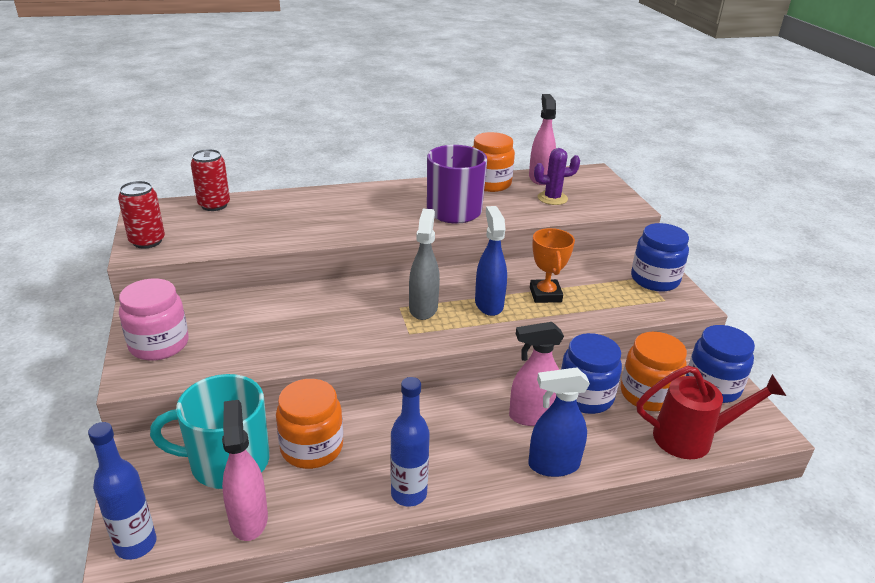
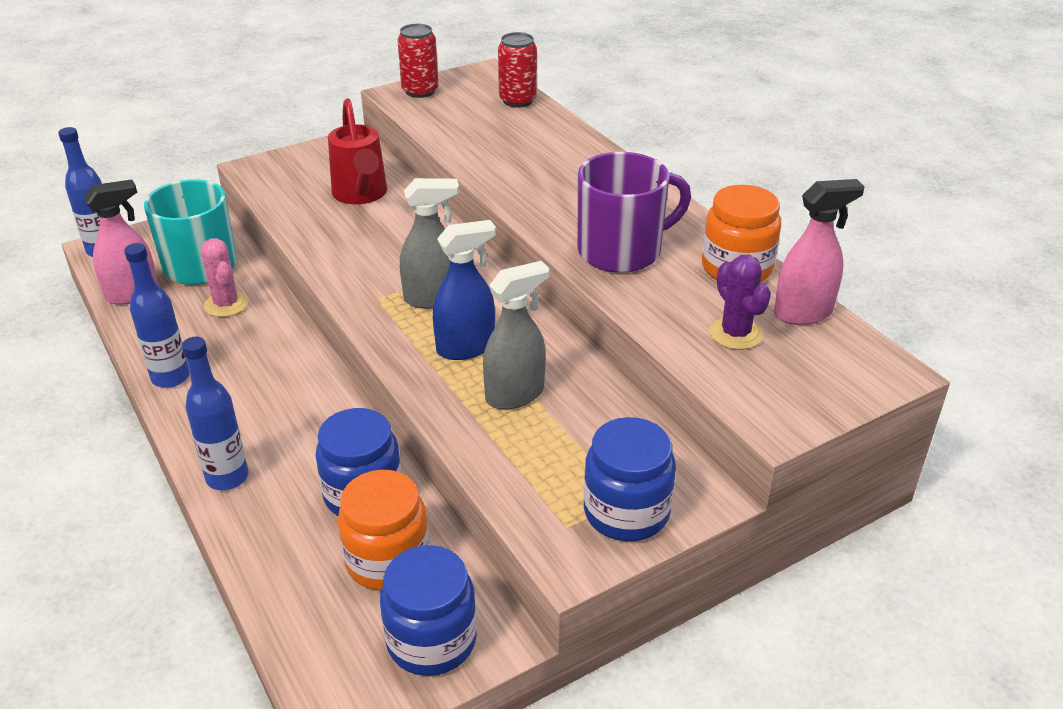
camera: 75 degrees right, 5 degrees up
(159, 344) = (304, 165): pink jar -> none
(312, 448) = (226, 304): orange jar -> pink cactus
(532, 416) = (311, 449): pink spray bottle -> none
(545, 295) = (515, 395): orange trophy -> grey spray bottle
(553, 465) = (227, 477): blue spray bottle -> blue bottle
(693, 438) = (302, 614): red watering can -> red watering can (361, 195)

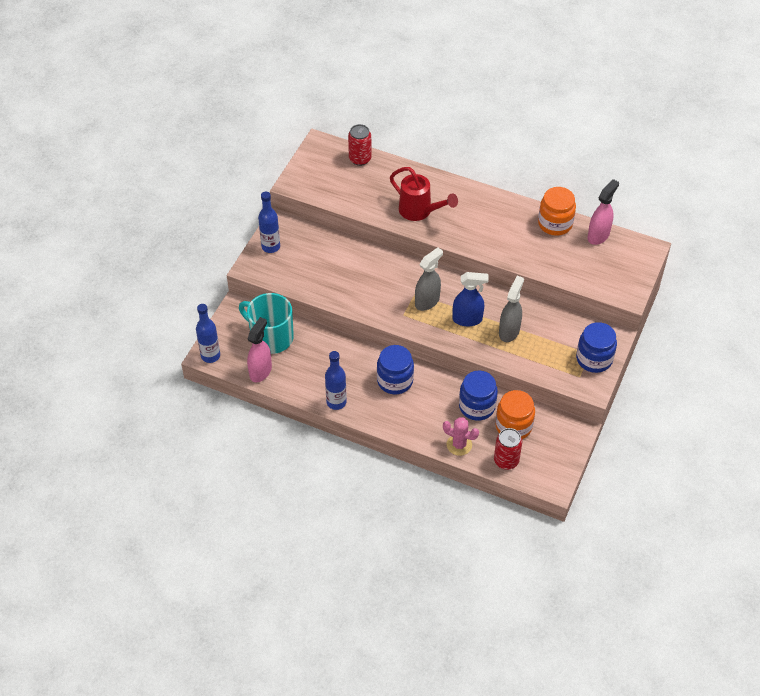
camera: 35 degrees left, 15 degrees up
(226, 304) = (313, 352): pink cactus -> pink cactus (459, 445)
(227, 477) = (417, 430): blue bottle -> blue bottle (271, 247)
(361, 195) = (327, 257): red watering can -> red watering can (420, 211)
(420, 91) = (302, 176): red can -> red can (506, 460)
(431, 640) = (558, 444): blue jar -> blue jar (395, 380)
(466, 347) = (467, 319): blue spray bottle -> blue spray bottle turned 60 degrees clockwise
(622, 251) = (502, 238): purple mug -> none
(735, 334) = (582, 260): purple cactus -> none

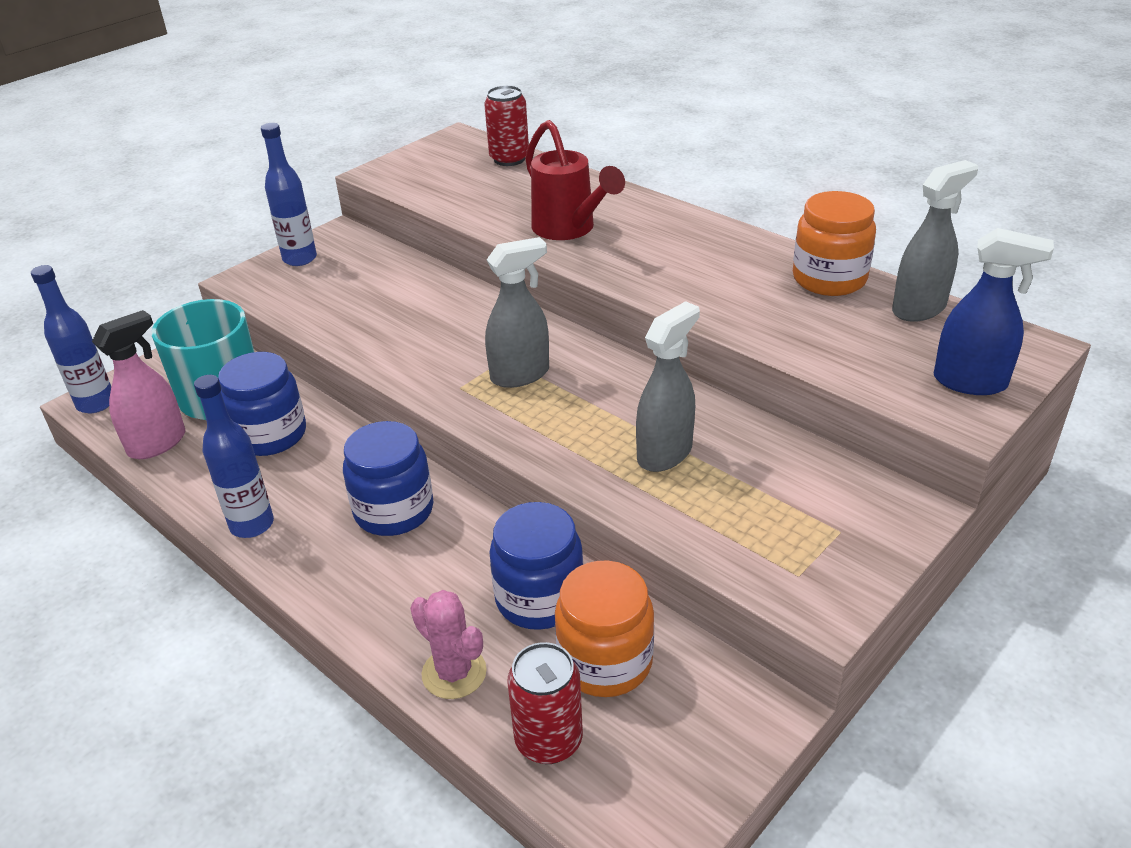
camera: 20 degrees right, 15 degrees down
(467, 319) = (585, 417): blue spray bottle -> blue spray bottle (970, 382)
(594, 359) = (848, 545): blue jar -> blue jar (270, 435)
(598, 235) = (919, 308): pink spray bottle -> grey spray bottle

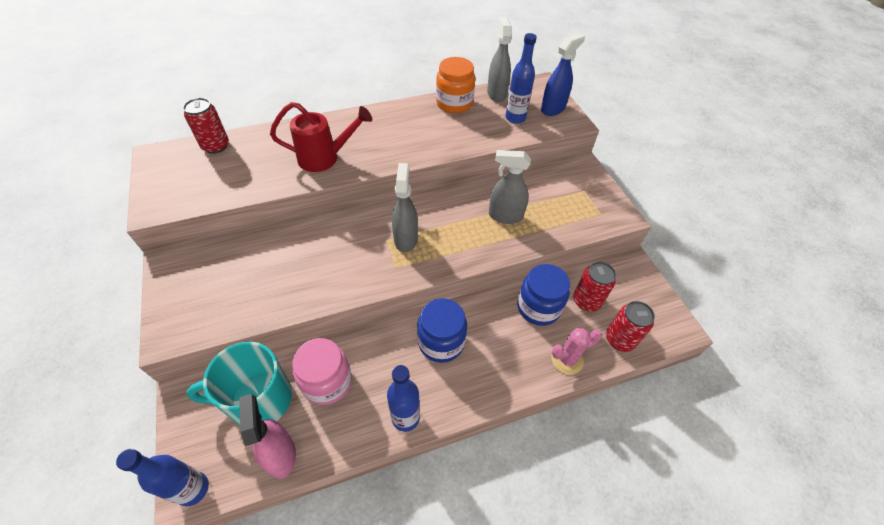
camera: 65 degrees left, 15 degrees up
(270, 435) = (327, 382): blue jar -> pink jar
(300, 259) = (177, 294): blue bottle -> blue bottle (515, 118)
(605, 662) = (586, 301): orange jar -> red can
(665, 453) = (505, 216): grey spray bottle -> grey spray bottle turned 60 degrees counterclockwise

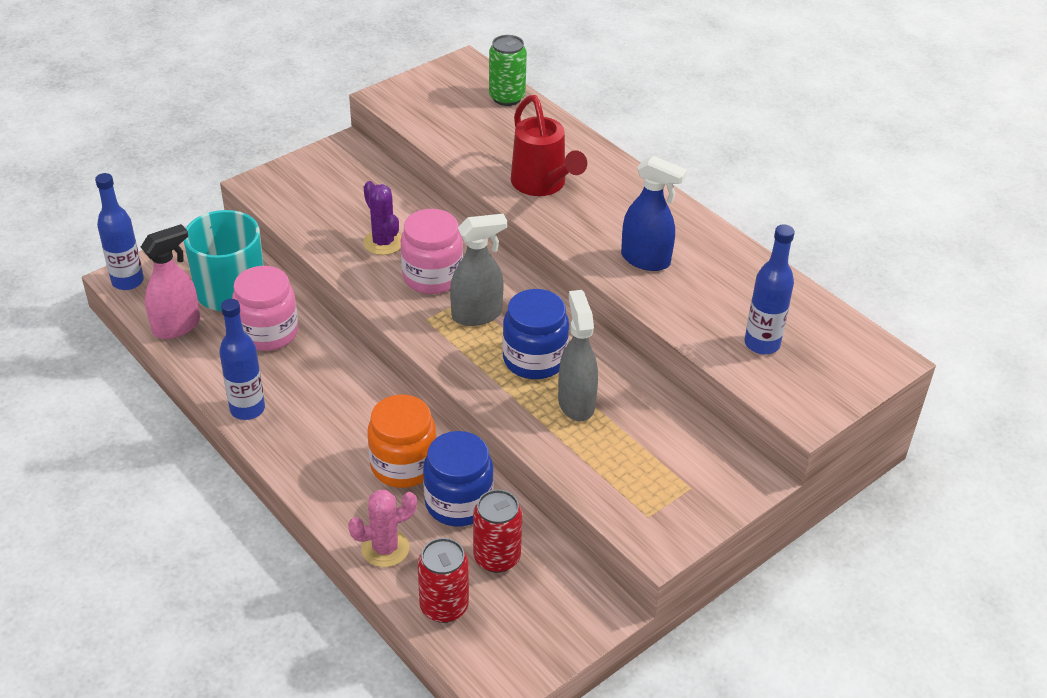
camera: 70 degrees right, 10 degrees down
(215, 146) = (507, 97): red can -> green can
(300, 270) = (383, 242): none -> purple cactus
(354, 251) = (432, 276): none -> pink jar
(441, 342) = (359, 414): blue jar -> blue jar (534, 359)
(454, 103) = (747, 270): orange jar -> orange jar (403, 465)
(496, 94) = (810, 310): grey spray bottle -> none
(553, 109) = (823, 384): blue spray bottle -> blue spray bottle (646, 260)
(567, 359) = (385, 548): pink cactus -> pink cactus turned 75 degrees counterclockwise

